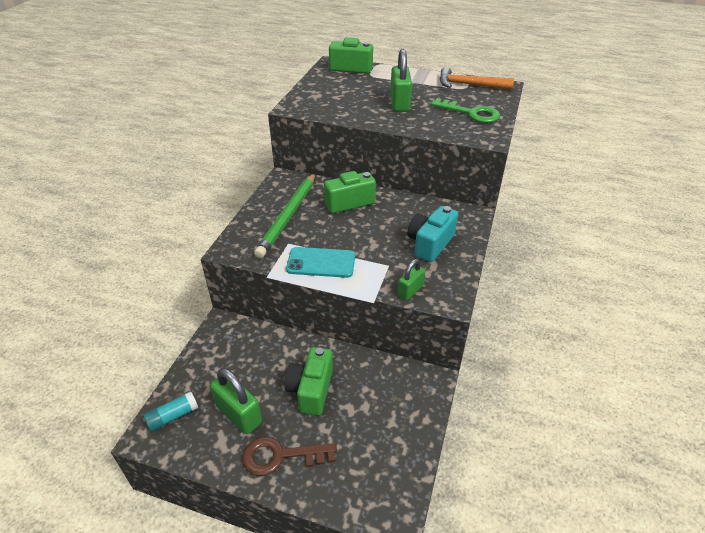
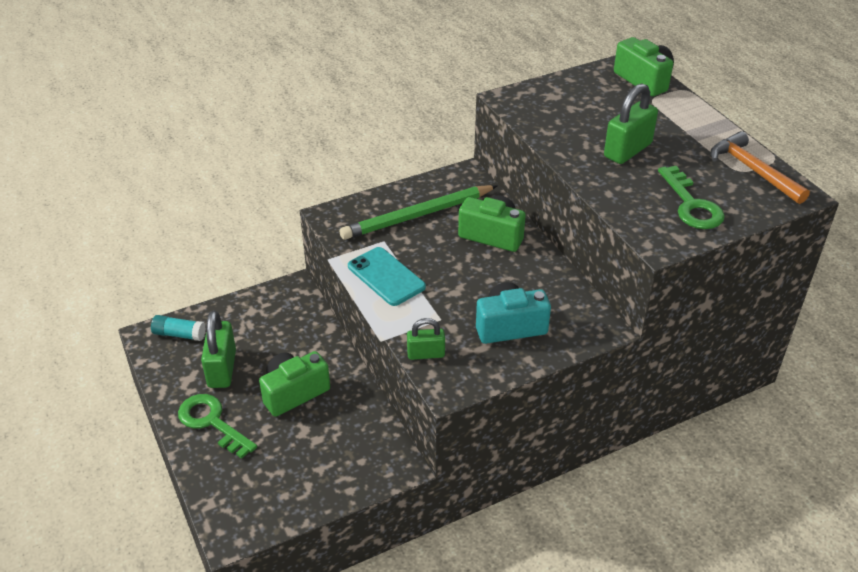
camera: 45 degrees right, 0 degrees up
(280, 456) = (212, 422): brown key -> green key

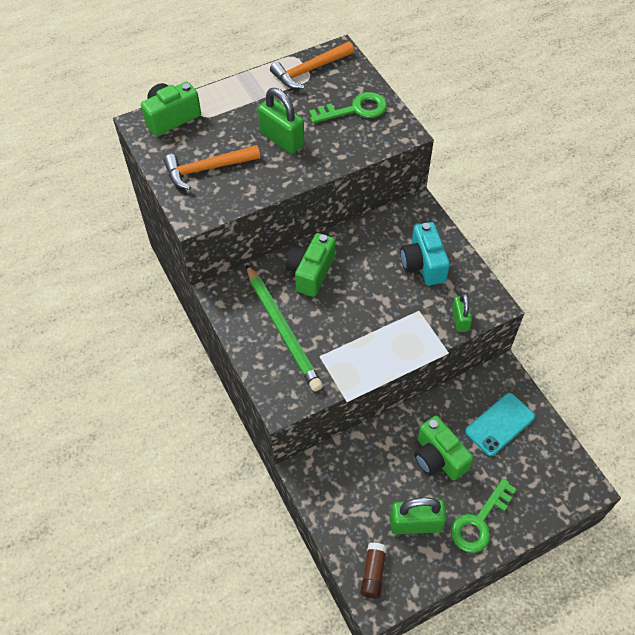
camera: 90 degrees left, 15 degrees up
(179, 334) = (373, 573): turquoise glue stick -> brown glue stick
(386, 277) = (369, 352): turquoise phone -> turquoise phone (500, 424)
(573, 104) = (207, 169): none -> orange hammer

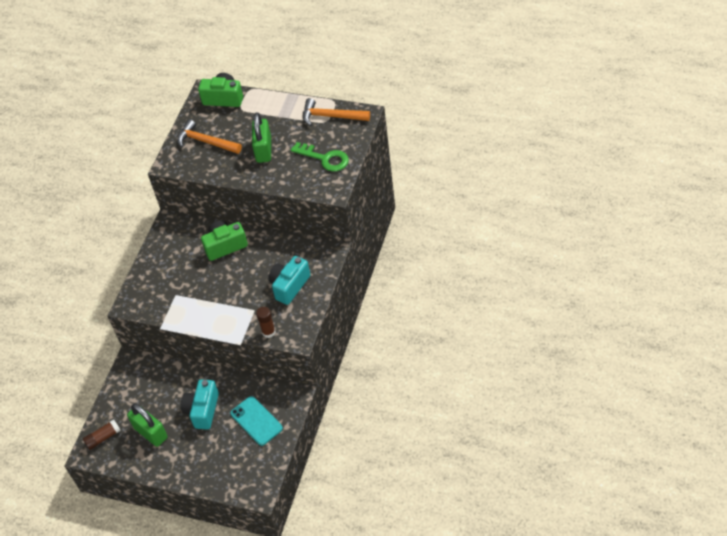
camera: 50 degrees right, 5 degrees down
(282, 329) = (174, 266): green pencil -> none
(438, 457) = (202, 410): green camera -> turquoise camera
(460, 320) = (268, 332): green padlock -> brown glue stick
(479, 521) = (182, 459): green key -> none
(500, 424) = (256, 421): turquoise phone -> turquoise phone turned 45 degrees clockwise

